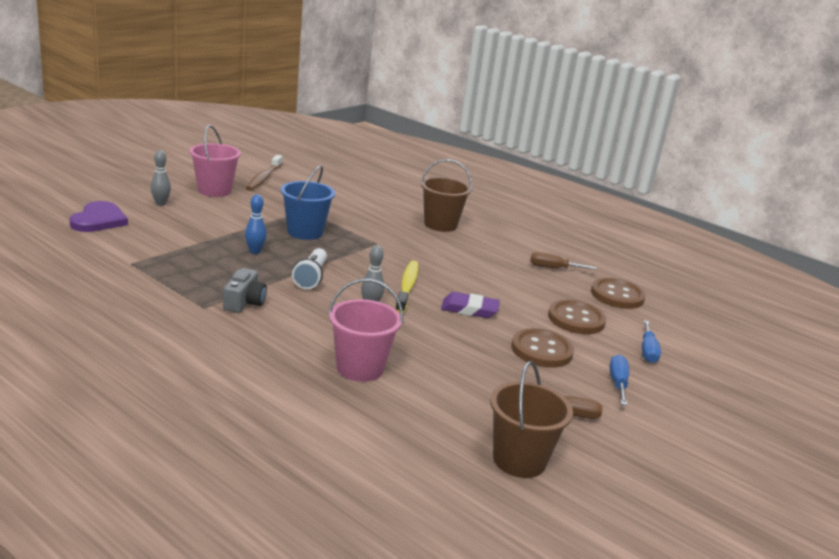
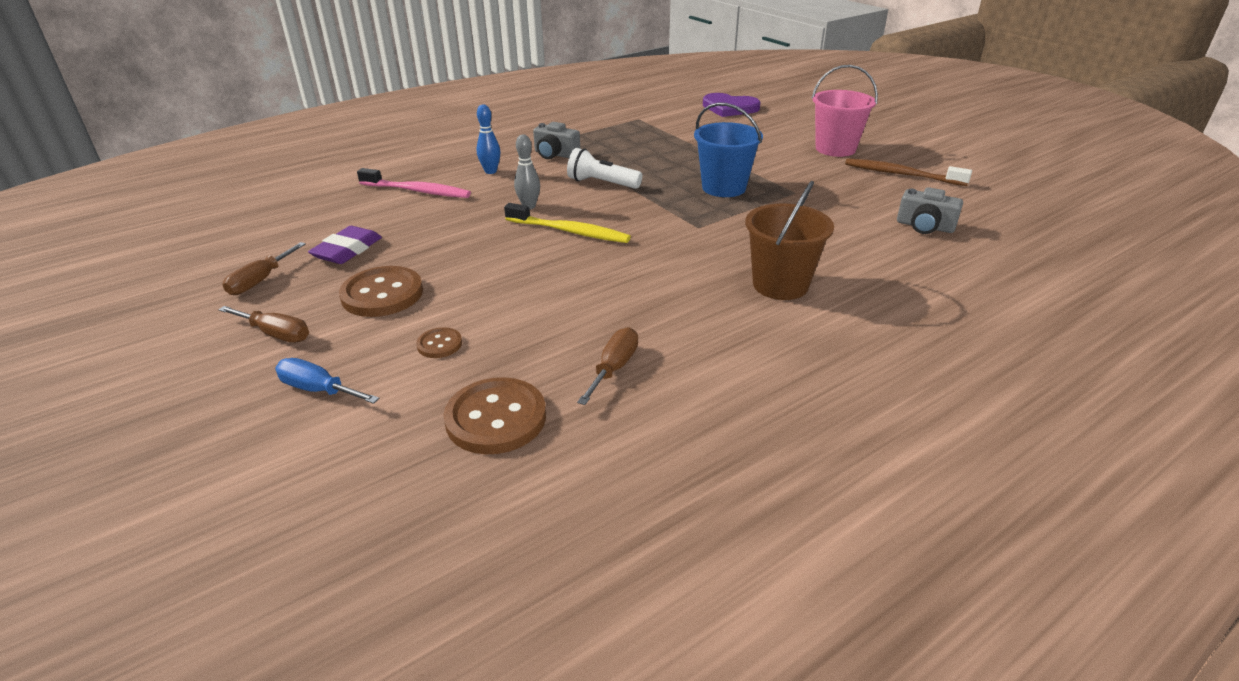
camera: 110 degrees right, 10 degrees up
(160, 204) = (781, 127): grey bowling pin -> none
(255, 252) = (665, 162): blue bowling pin -> blue bowling pin (490, 171)
(346, 183) = (924, 226): none -> grey camera
(360, 368) = (417, 191): pink bucket -> pink toothbrush
(469, 309) = (501, 263): purple eraser -> purple eraser (347, 250)
(519, 460) = (228, 240): brown bucket -> none
(576, 319) = (439, 344): brown button -> brown button, size x0.51
(617, 383) = (276, 334): blue screwdriver -> brown screwdriver

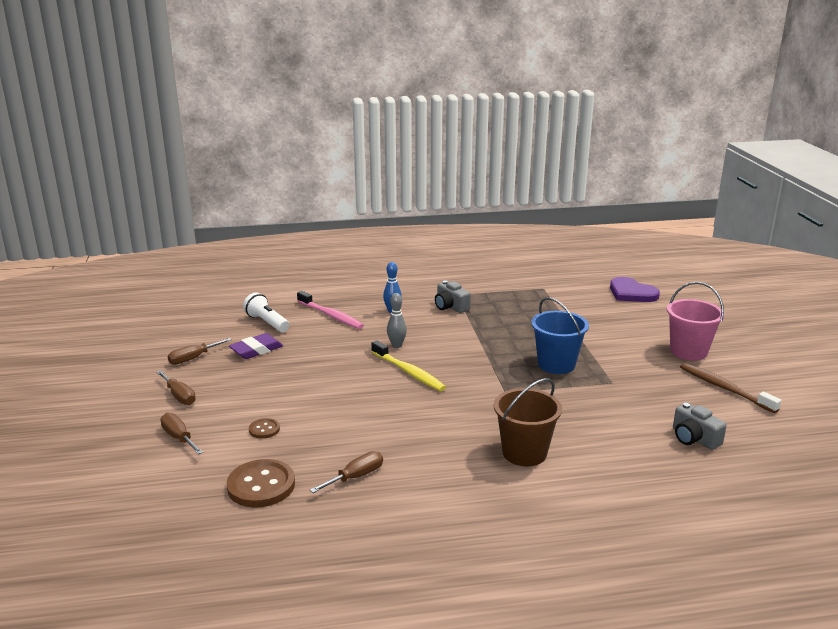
camera: 25 degrees right, 10 degrees down
(318, 390) = (179, 438): blue screwdriver -> brown screwdriver
(382, 294) = (255, 386): brown button -> none
(602, 183) = (465, 339): white flashlight -> white flashlight (267, 323)

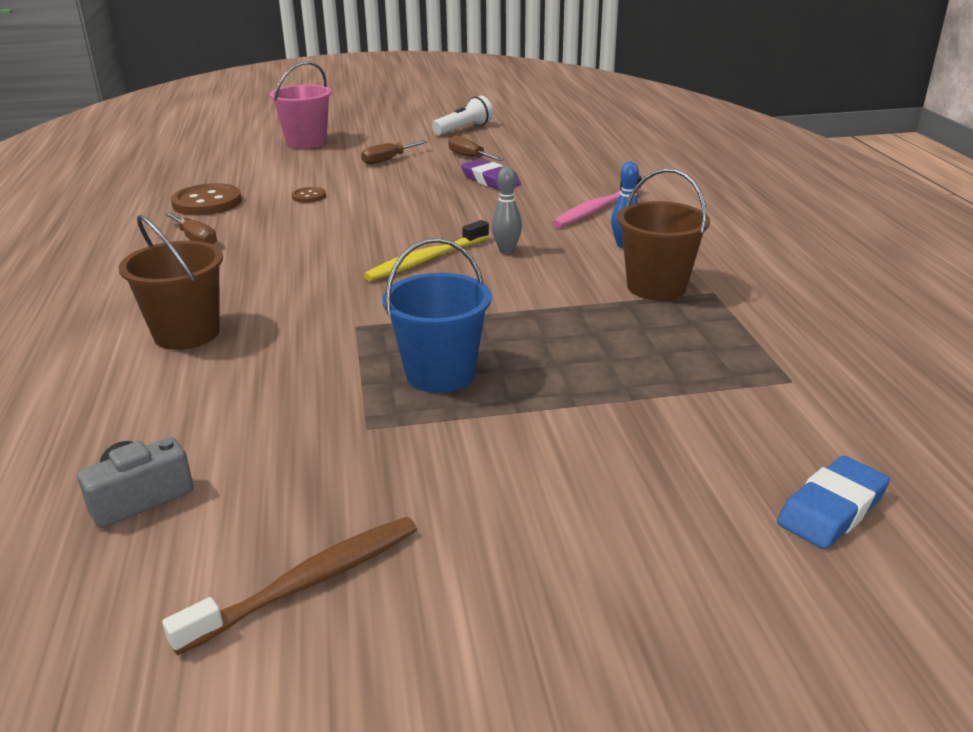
camera: 90 degrees right, 5 degrees up
(179, 438) = (308, 167): brown screwdriver -> none
(267, 323) = (565, 179): white flashlight -> white flashlight (463, 129)
(450, 307) = (656, 287): grey camera -> brown bucket
(631, 293) = (831, 509): purple heart -> blue eraser
(688, 351) = (495, 557): pink bucket -> pink bucket (306, 142)

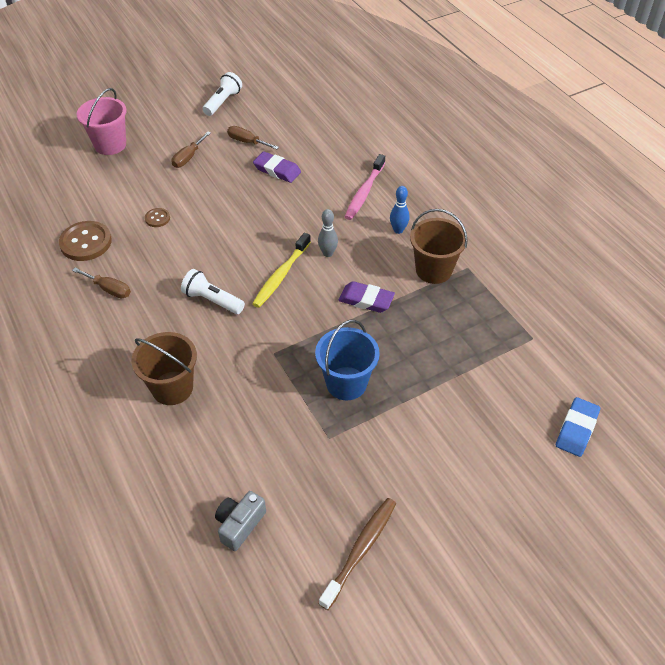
camera: 20 degrees left, 20 degrees up
(315, 267) = (212, 300): none -> white flashlight
(532, 299) = (366, 300): none -> purple eraser

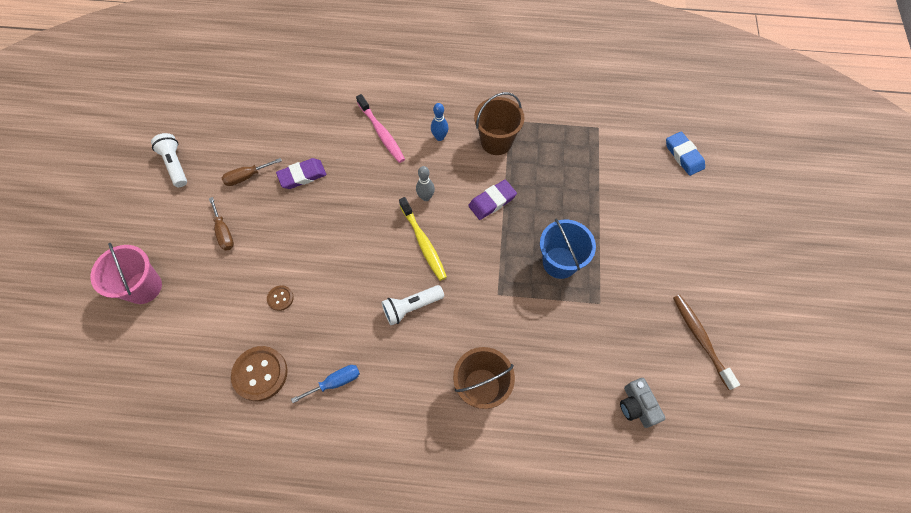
camera: 55 degrees left, 15 degrees up
(109, 289) = (335, 382): brown screwdriver -> blue screwdriver

